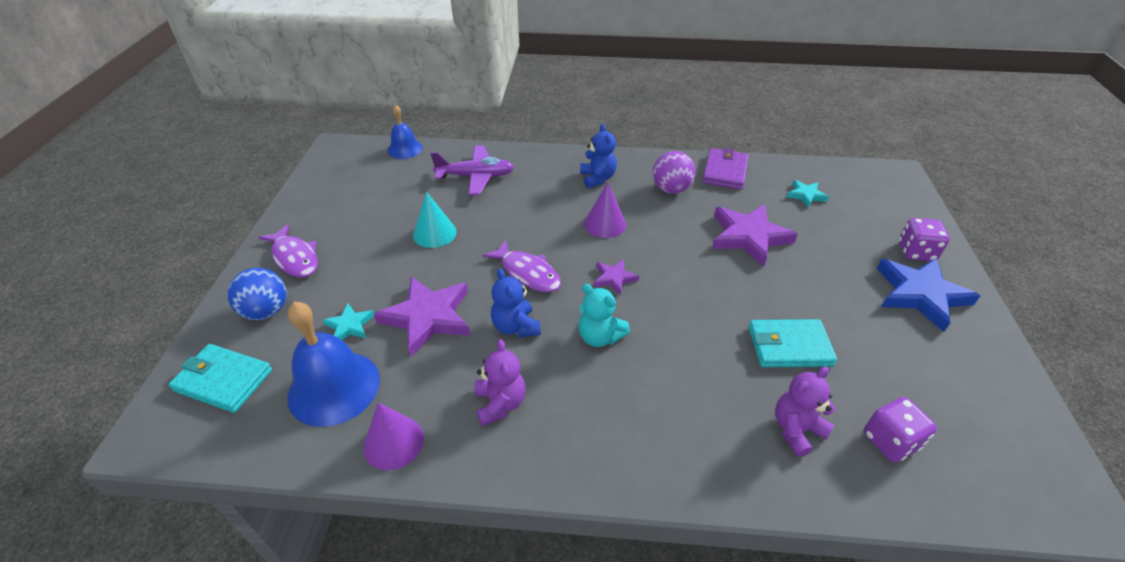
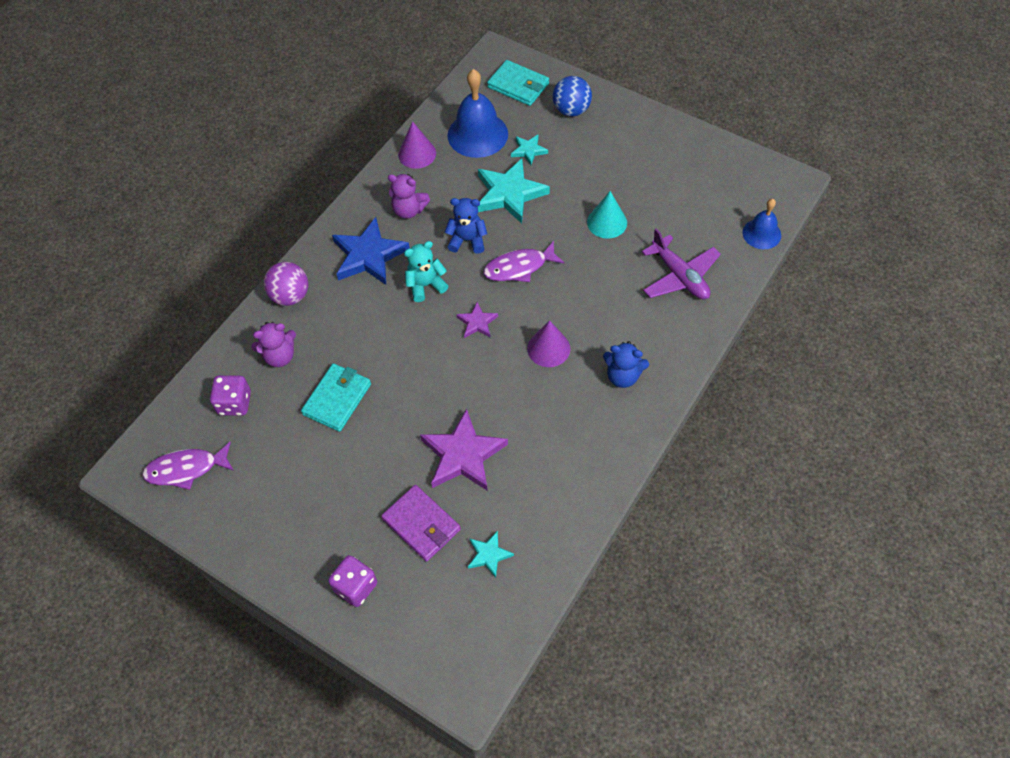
camera: 120 degrees right, 15 degrees up
(223, 380) = (518, 86): turquoise wallet -> turquoise wallet turned 75 degrees clockwise
(295, 258) = (625, 131): purple fish -> purple fish (186, 469)
(428, 317) = (509, 193): purple star -> turquoise star
(476, 176) = (679, 276): purple plane -> purple plane turned 60 degrees counterclockwise
(671, 189) = (569, 432): purple ball -> purple ball (290, 296)
(725, 171) = (571, 503): purple wallet -> purple wallet (421, 525)
(796, 430) = (279, 356): purple teddy bear -> purple teddy bear turned 75 degrees clockwise
(920, 294) = (314, 540): blue star -> blue star (369, 255)

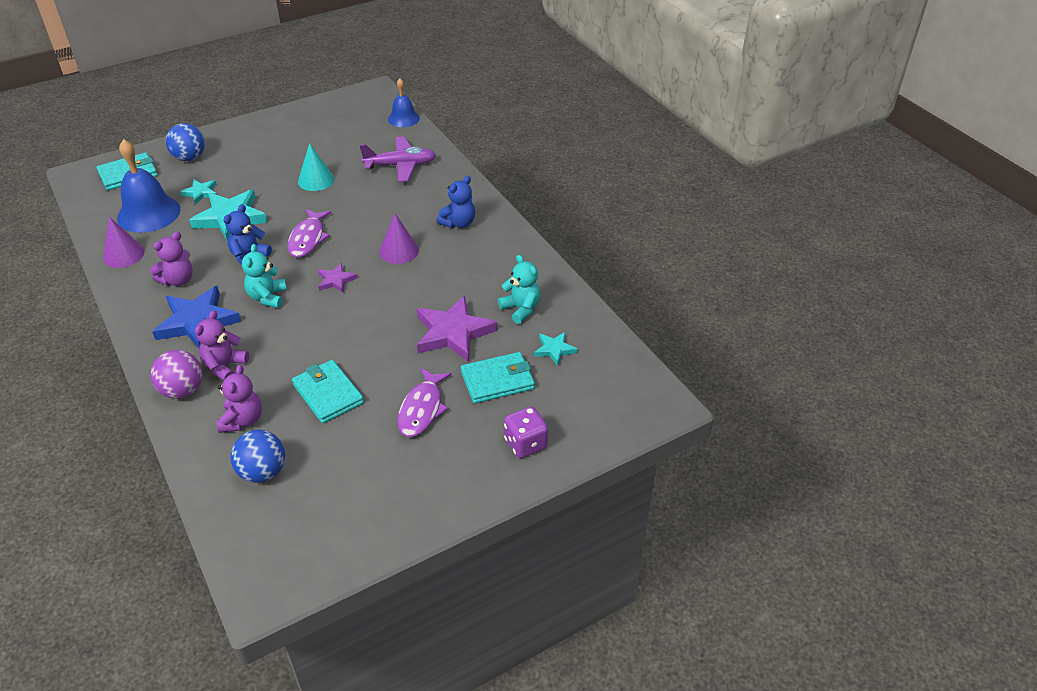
camera: 65 degrees left, 15 degrees down
(186, 469) = (303, 536): purple fish -> purple fish (422, 409)
(234, 403) = (263, 472): purple dice -> blue ball
(330, 307) = (225, 366): none -> purple teddy bear
(421, 525) = (497, 380): purple wallet -> turquoise wallet
(529, 497) = (521, 309): none -> turquoise teddy bear

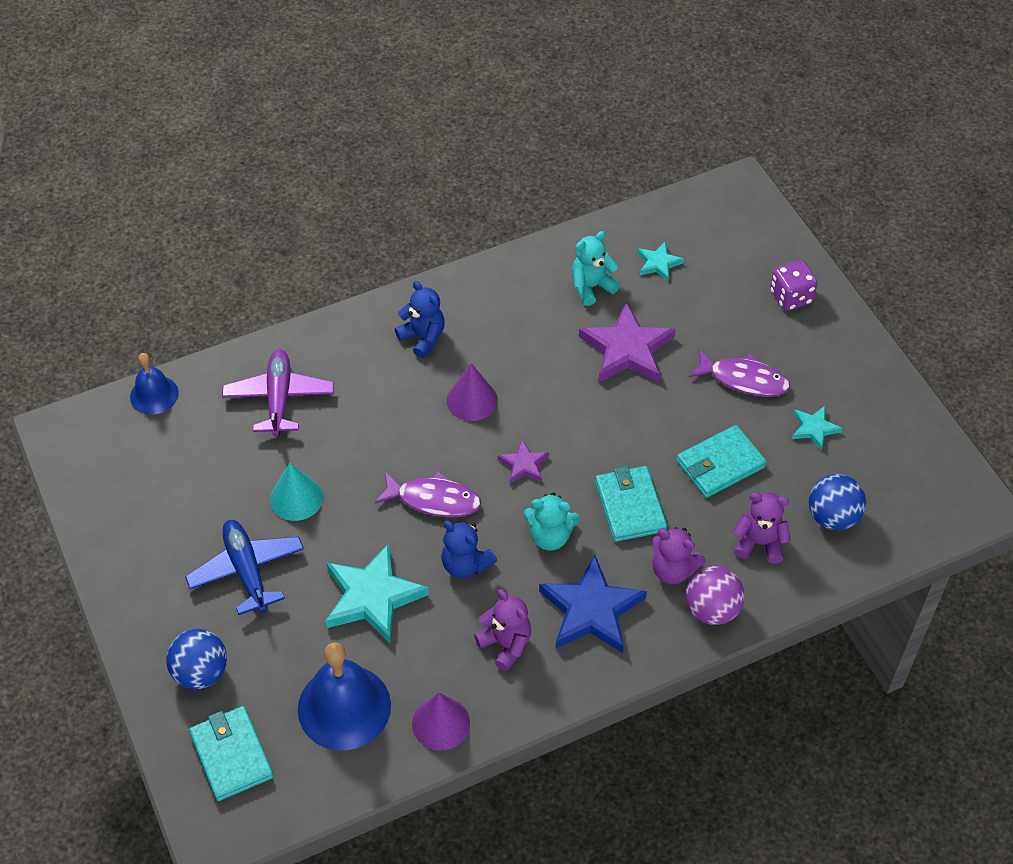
camera: 85 degrees left, 10 degrees up
(201, 193) = (302, 643): turquoise star -> turquoise star (814, 428)
(261, 166) = (247, 571): none -> blue plane
(497, 380) = (703, 314): turquoise wallet -> turquoise wallet (630, 506)

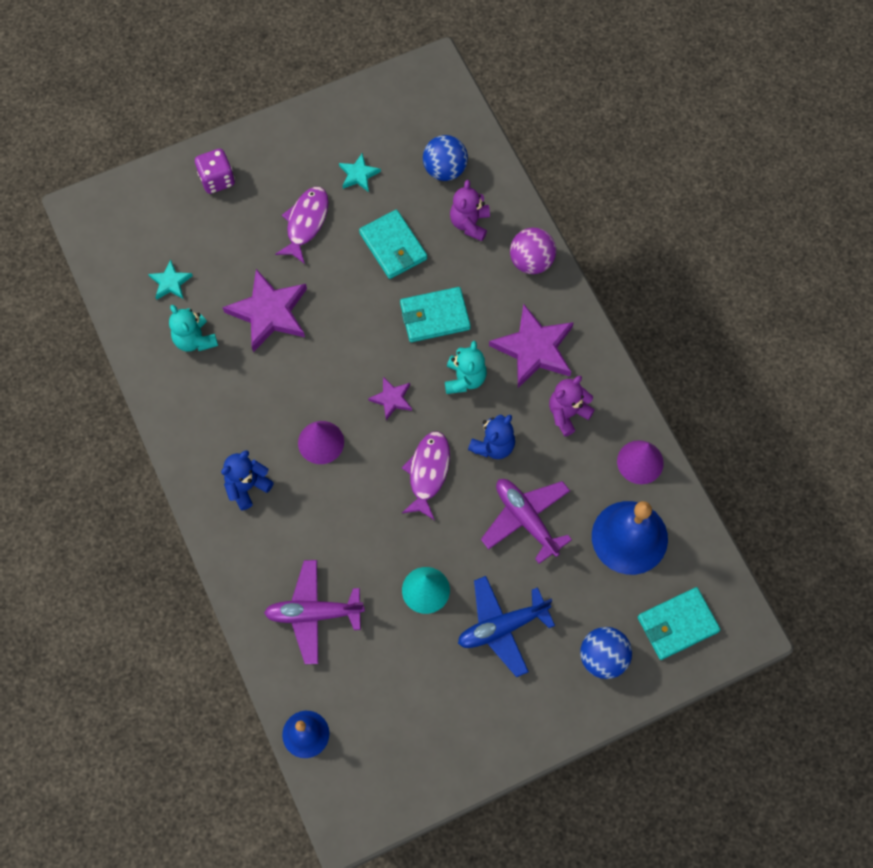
camera: 90 degrees left, 15 degrees up
(372, 597) = (526, 519): turquoise star -> purple plane
(591, 610) = (534, 349): blue star -> purple star
(673, 570) = (496, 287): purple teddy bear -> none

